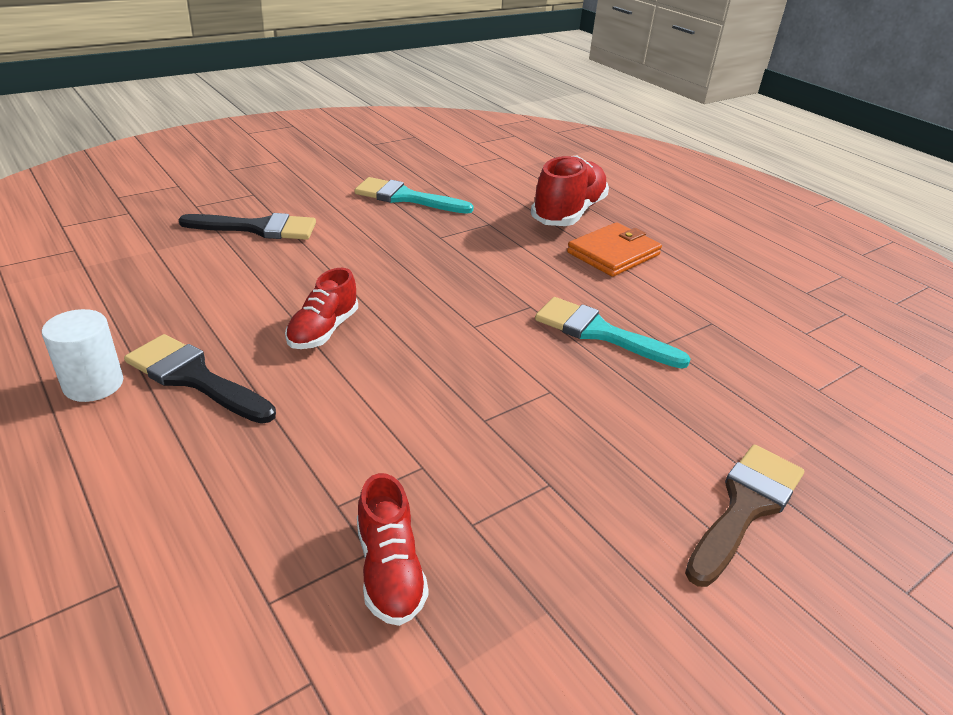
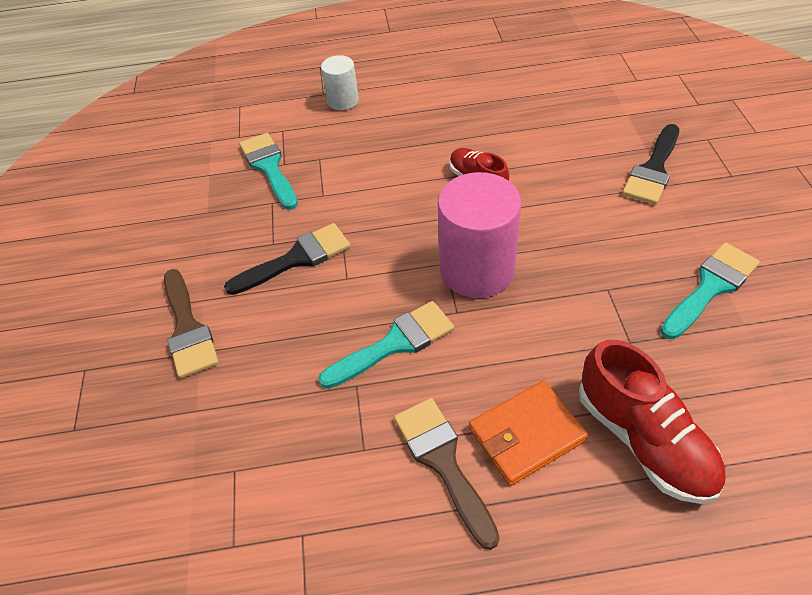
camera: 125 degrees right, 15 degrees up
(93, 384) = (466, 88): white cylinder -> white cylinder (343, 101)
(194, 378) = (453, 121): black brush -> black brush (296, 258)
(389, 570) = (269, 167): red shoe -> turquoise brush
(468, 304) = (477, 269): none -> pink cylinder
(613, 253) = (526, 434): orange wallet -> orange wallet turned 75 degrees clockwise
(675, 283) = (443, 461): none -> brown brush

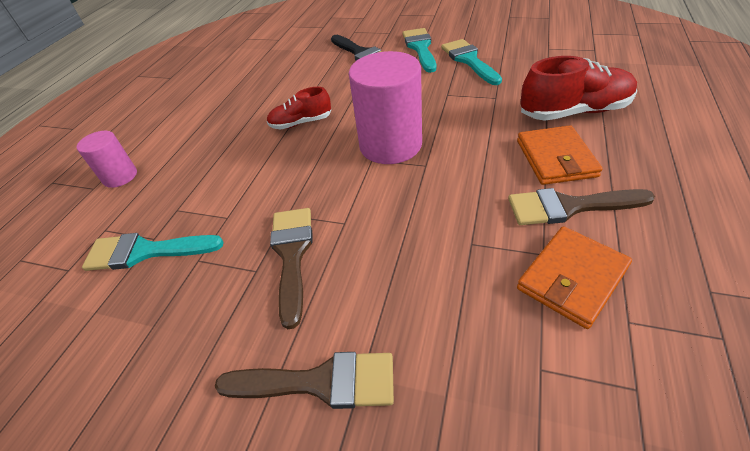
camera: 65 degrees left, 5 degrees down
(296, 258) = (292, 255): black brush -> brown brush
(339, 479) = (571, 278): none -> orange wallet
(343, 101) = (120, 176): white cylinder -> pink cylinder
(395, 343) = (438, 207): turquoise brush -> turquoise brush (420, 48)

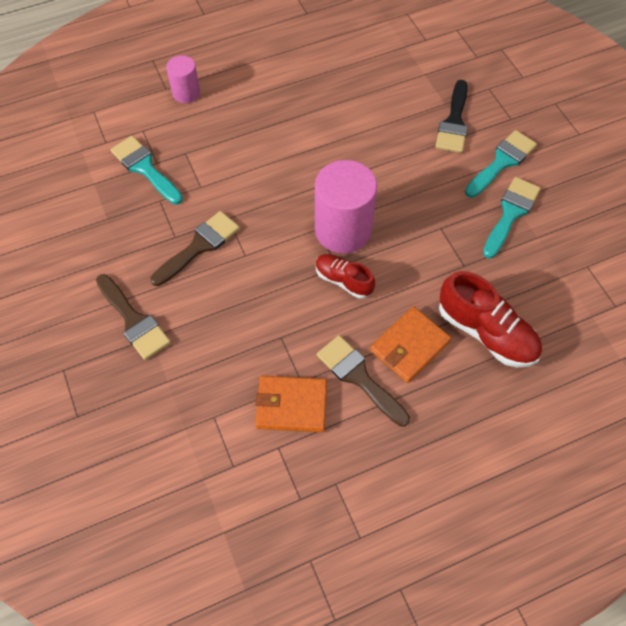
camera: 45 degrees right, 15 degrees up
(301, 123) = (323, 153): red shoe -> red shoe (343, 280)

